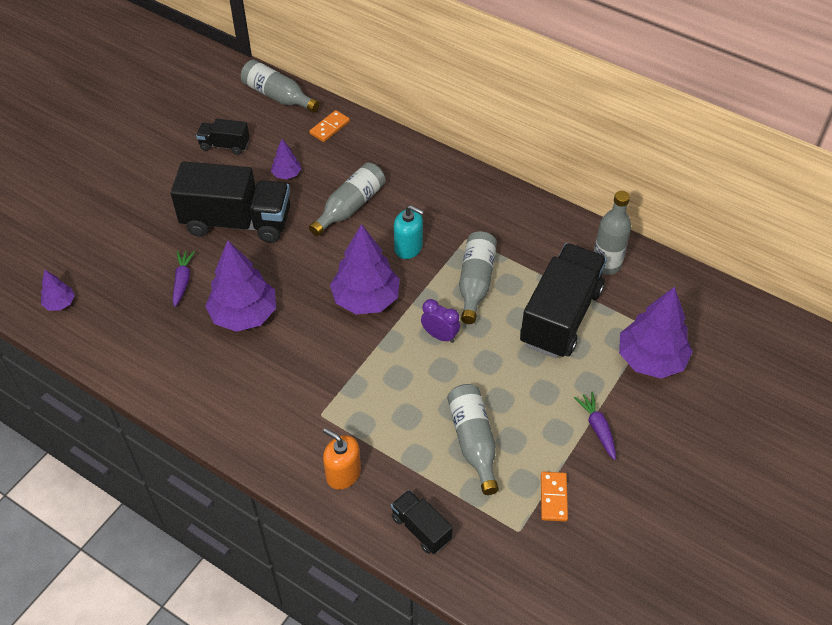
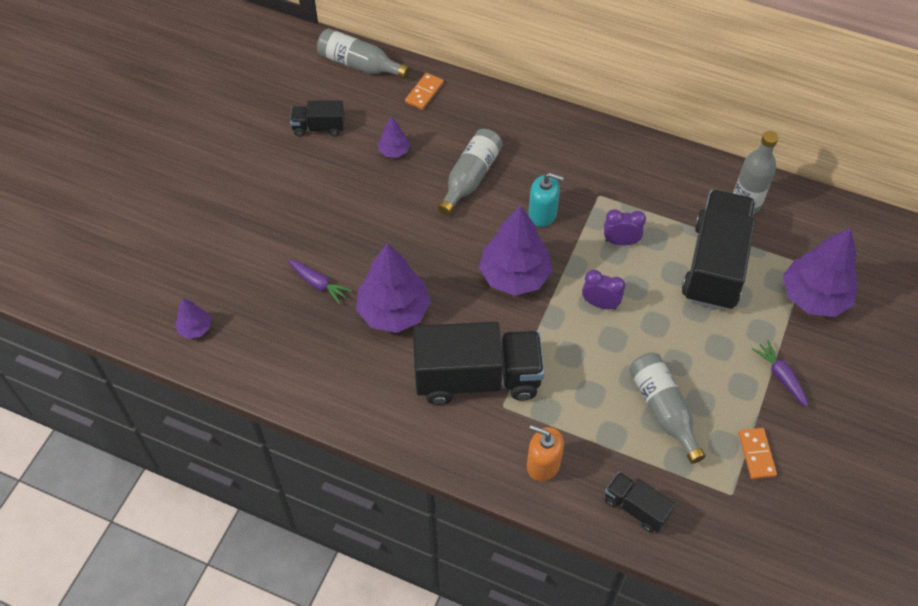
camera: 10 degrees left, 5 degrees up
(183, 281) = (318, 284): purple carrot -> purple carrot turned 135 degrees clockwise
(237, 222) = (357, 211): black truck -> black truck (477, 378)
(475, 282) = (620, 241): grey bottle -> purple clock

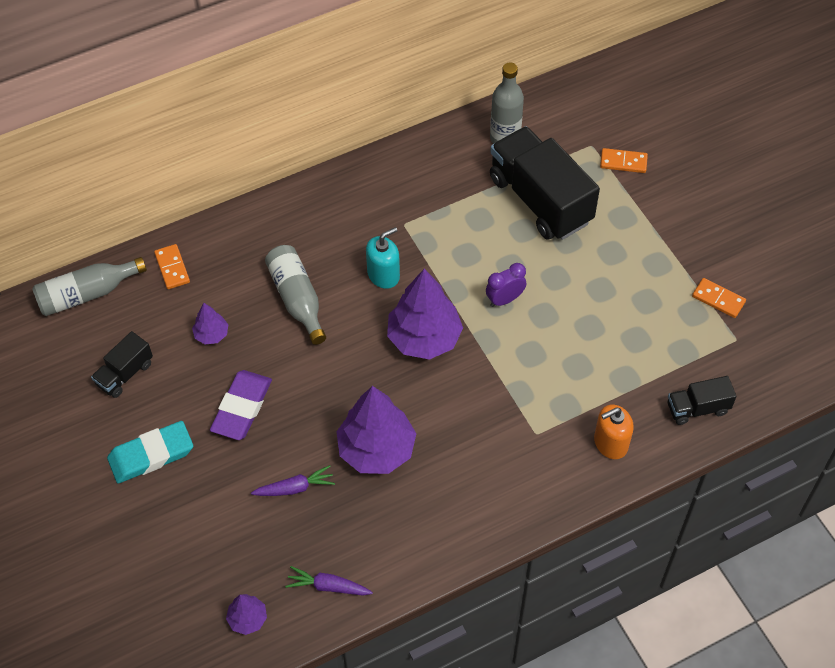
camera: 50 degrees left, 0 degrees up
(271, 185) = (151, 455): none -> turquoise eraser
(353, 209) = (242, 408): none -> purple eraser
(477, 378) = (495, 433): black truck -> none
(620, 241) = (461, 243): purple clock -> none
(663, 410) = (632, 329): grey bottle -> none
(780, 376) = (669, 234): purple carrot -> purple carrot (328, 586)
(814, 297) = (623, 162): purple tree -> orange domino

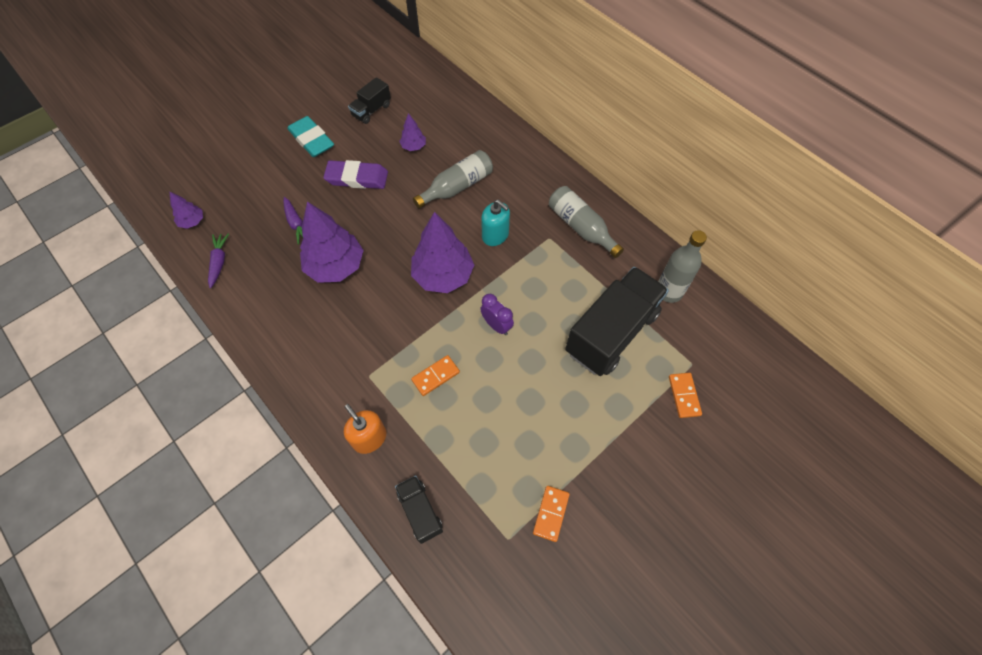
camera: 75 degrees right, 5 degrees up
(87, 294) = (429, 76): grey bottle -> grey bottle (581, 227)
(125, 374) = (371, 110): black truck -> black truck turned 75 degrees counterclockwise
(172, 268) = (463, 112): orange domino -> orange domino (435, 376)

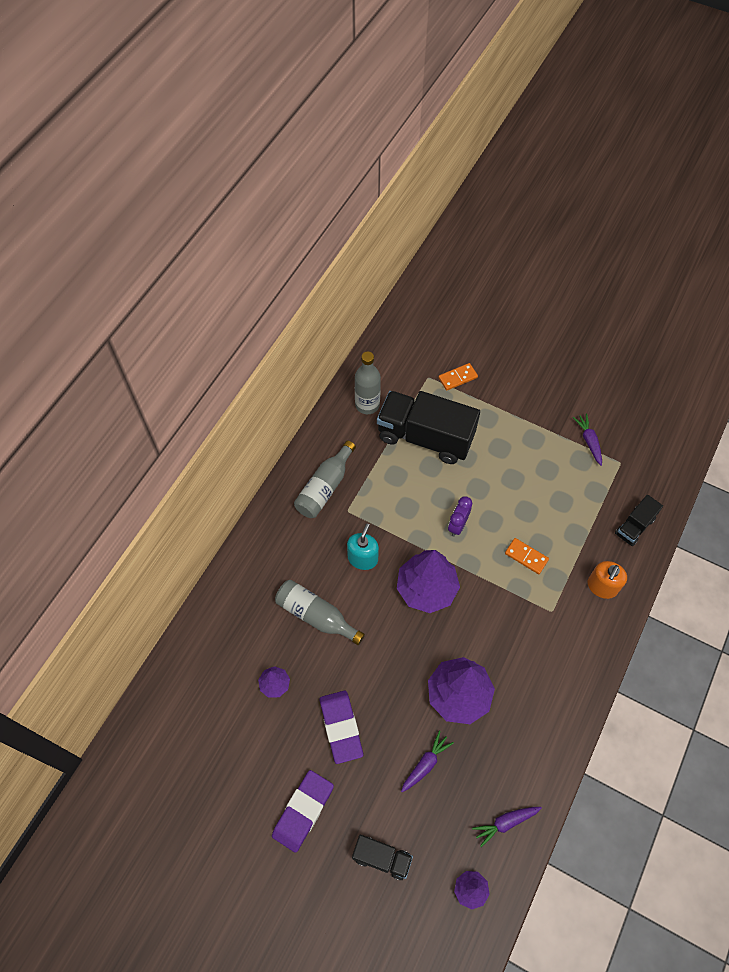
camera: 110 degrees left, 0 degrees up
(311, 140) = (303, 811): turquoise eraser -> purple eraser
(371, 110) = (233, 759): black truck -> black truck (382, 858)
(551, 513) = (589, 441): orange domino -> purple carrot

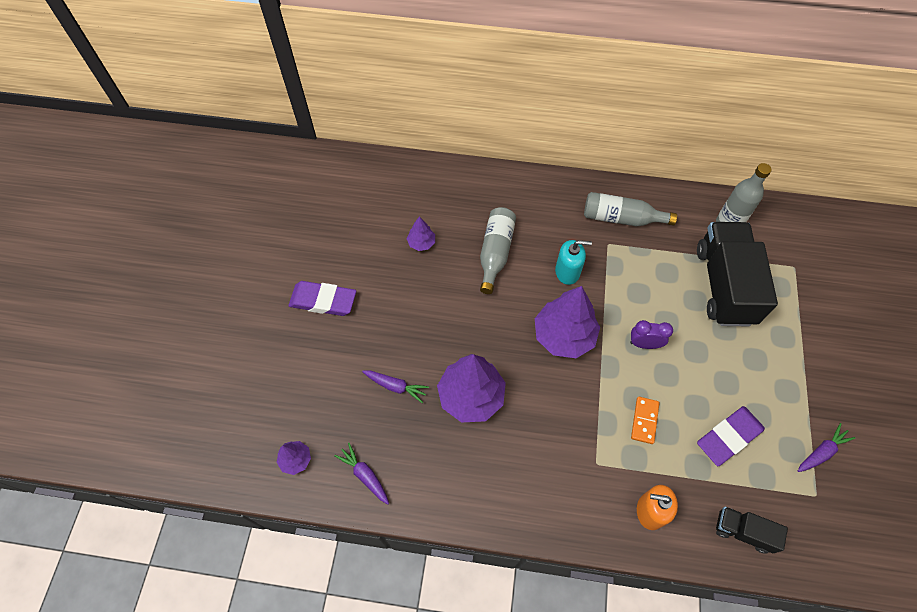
camera: 70 degrees right, 0 degrees up
(341, 727) = (403, 306): purple eraser -> purple eraser (728, 437)
(382, 858) = (302, 375): black truck -> none
(457, 378) = (812, 294): orange domino -> none

